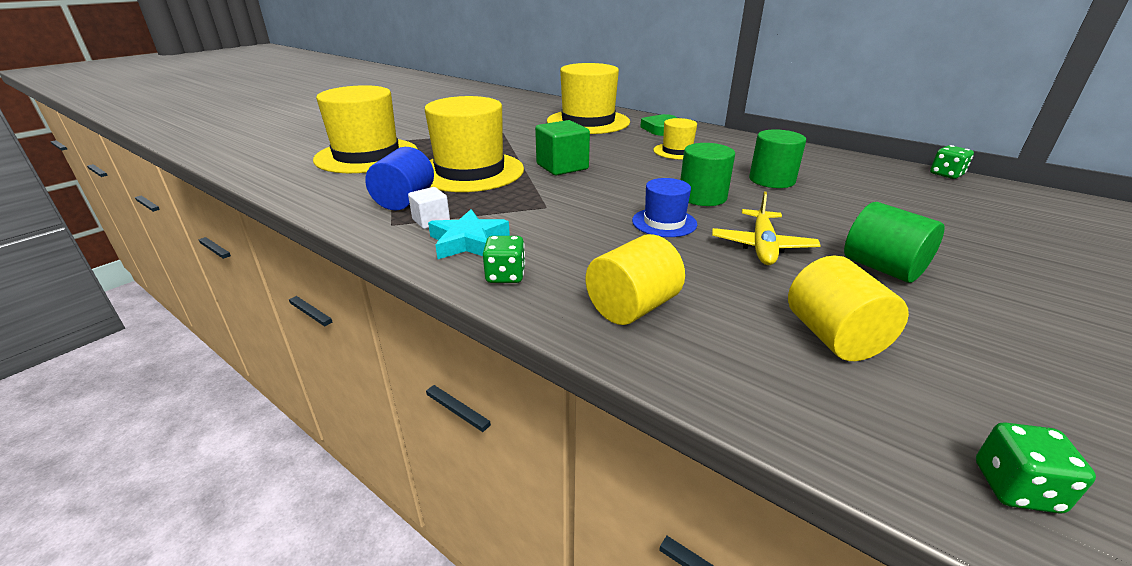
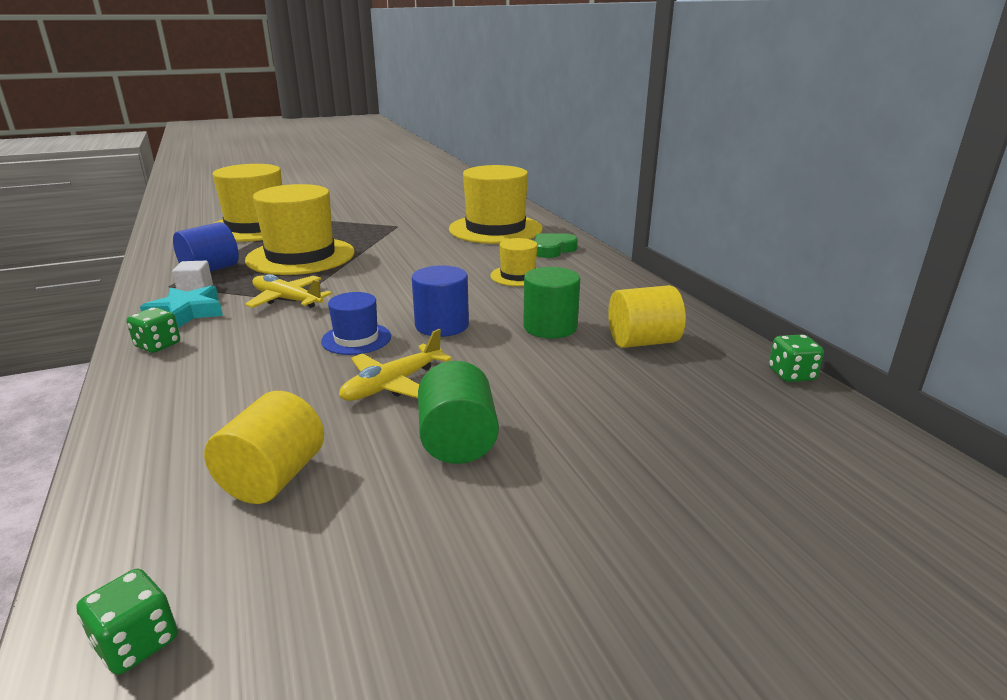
camera: 30 degrees right, 5 degrees down
(540, 208) = (287, 300): none -> yellow plane
(562, 167) = (380, 268): green cube -> none
(632, 307) = (185, 397): yellow cylinder -> yellow cylinder (642, 342)
(702, 197) = (442, 325): green cylinder -> blue cylinder

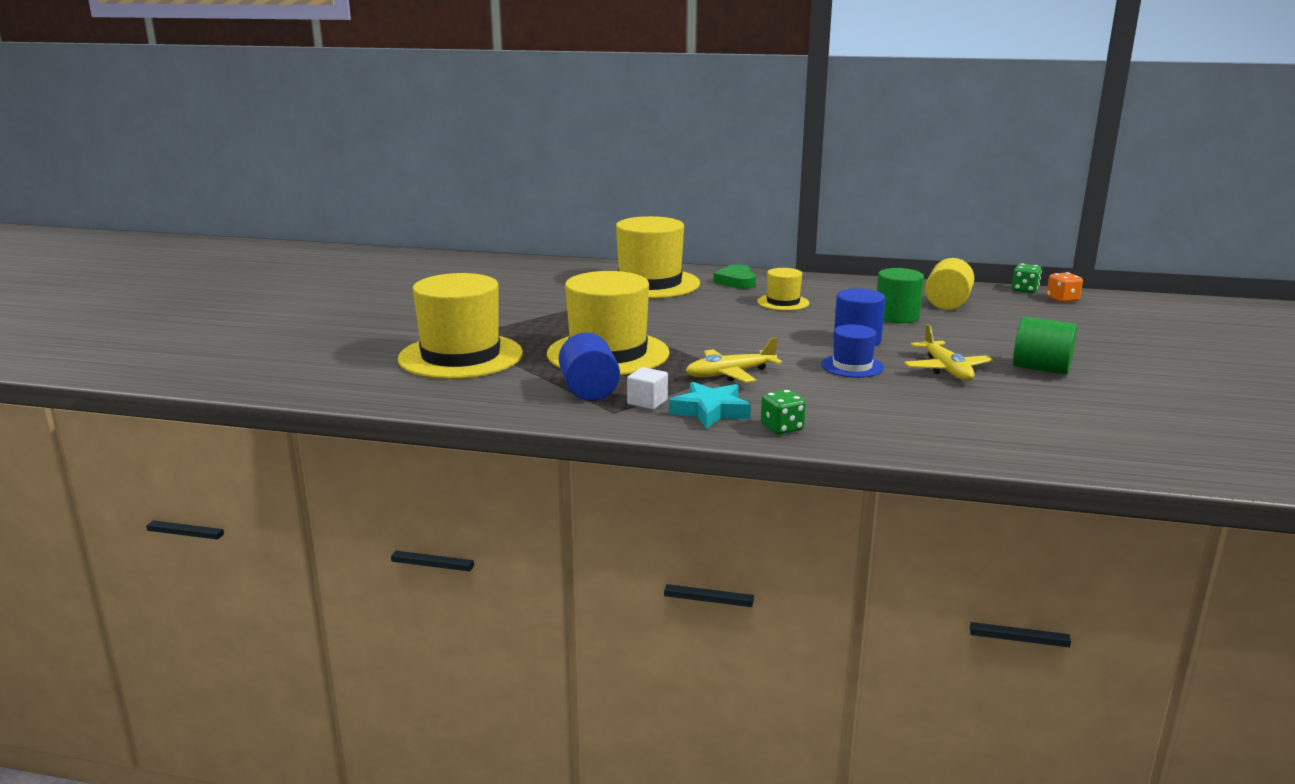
camera: 55 degrees left, 5 degrees down
(137, 643) = (1195, 461): green dice -> none
(273, 478) = (1050, 416): yellow cylinder -> none
(798, 407) = (1062, 299): none -> orange dice

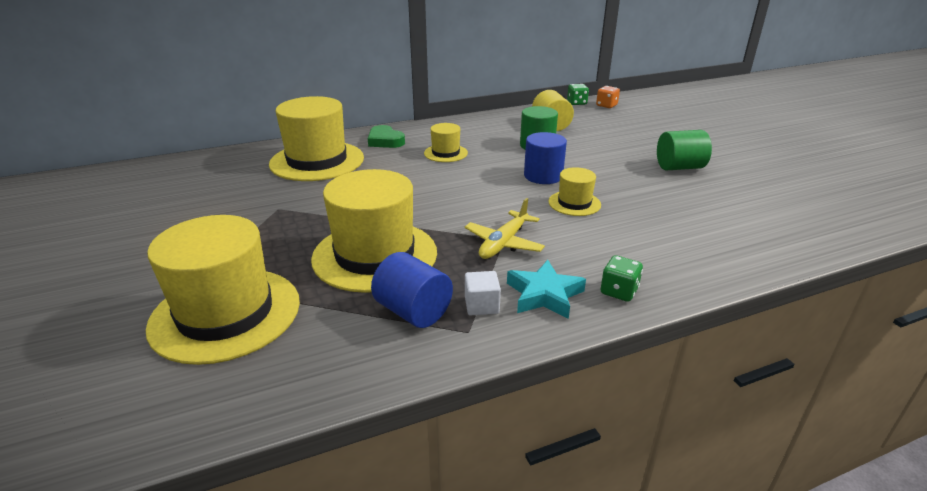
camera: 35 degrees left, 10 degrees up
(852, 366) = (574, 203): blue hat -> yellow hat
(946, 369) = (632, 186): yellow plane -> none

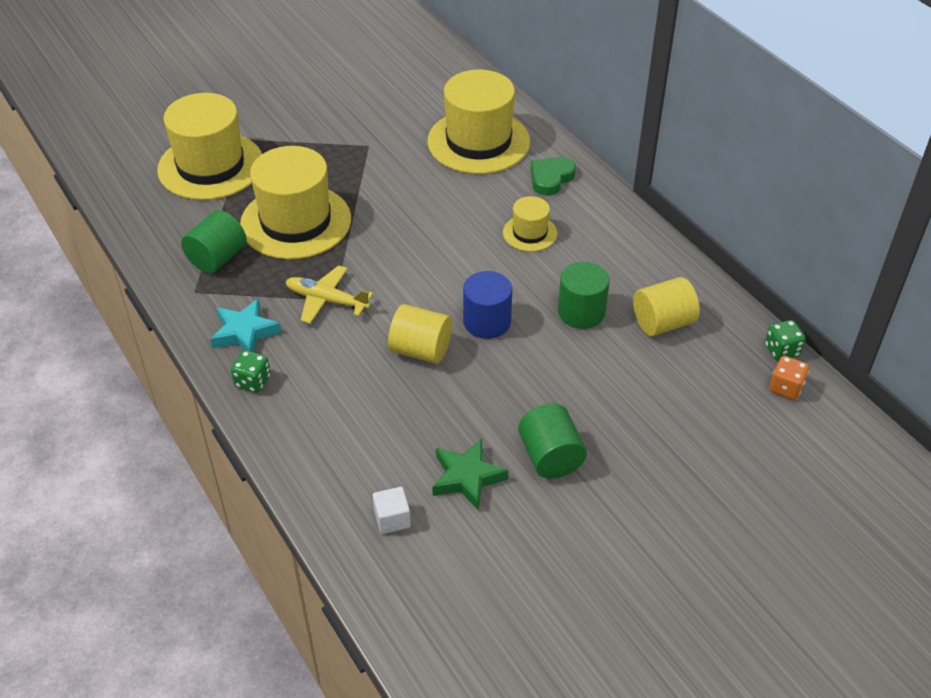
camera: 80 degrees right, 15 degrees up
(413, 311) = (217, 258): blue cylinder -> green cylinder
(481, 305) = (227, 295): white cube -> white cube (392, 519)
(574, 203) = (421, 350): yellow hat -> yellow cylinder
(709, 196) = (467, 477): none -> green star

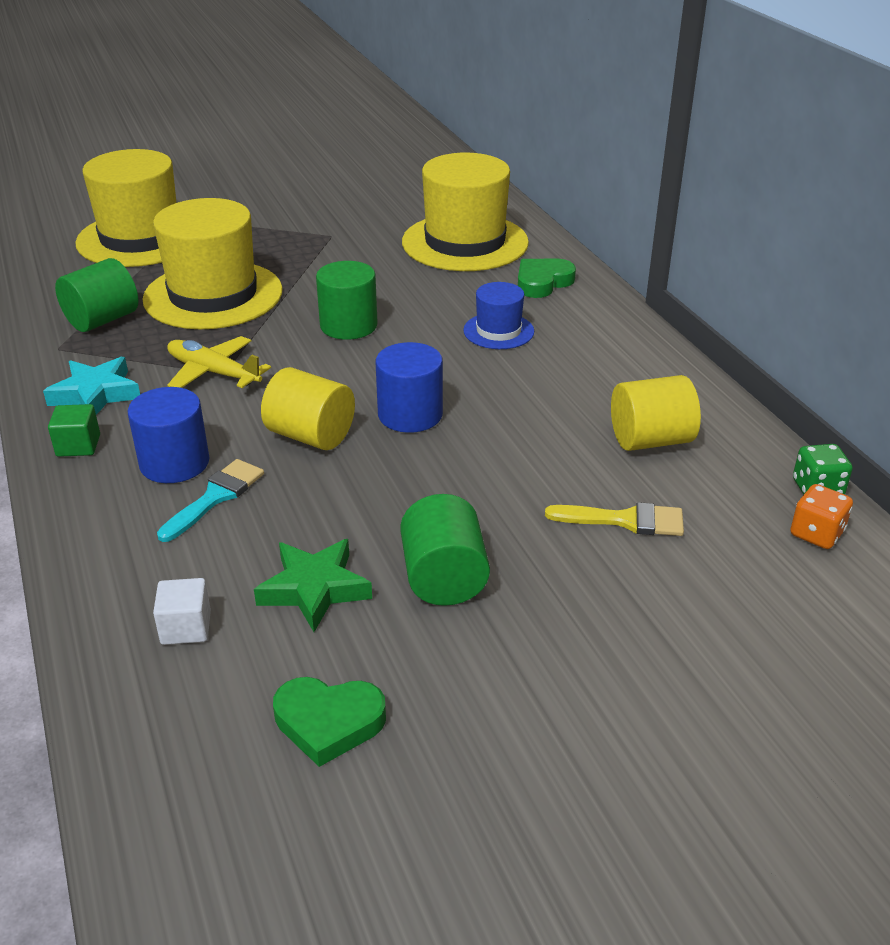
camera: 10 degrees right, 10 degrees down
(253, 381) = (78, 445): green dice -> green cube
(330, 387) = (174, 463): none -> blue cylinder
(372, 413) = (215, 497): none -> turquoise brush
(509, 572) = (329, 722): none -> green heart
(530, 233) = (498, 331): yellow hat -> blue hat
(581, 312) = (540, 417): green cylinder -> green cylinder (348, 325)
(659, 394) = (625, 520): none -> yellow brush

